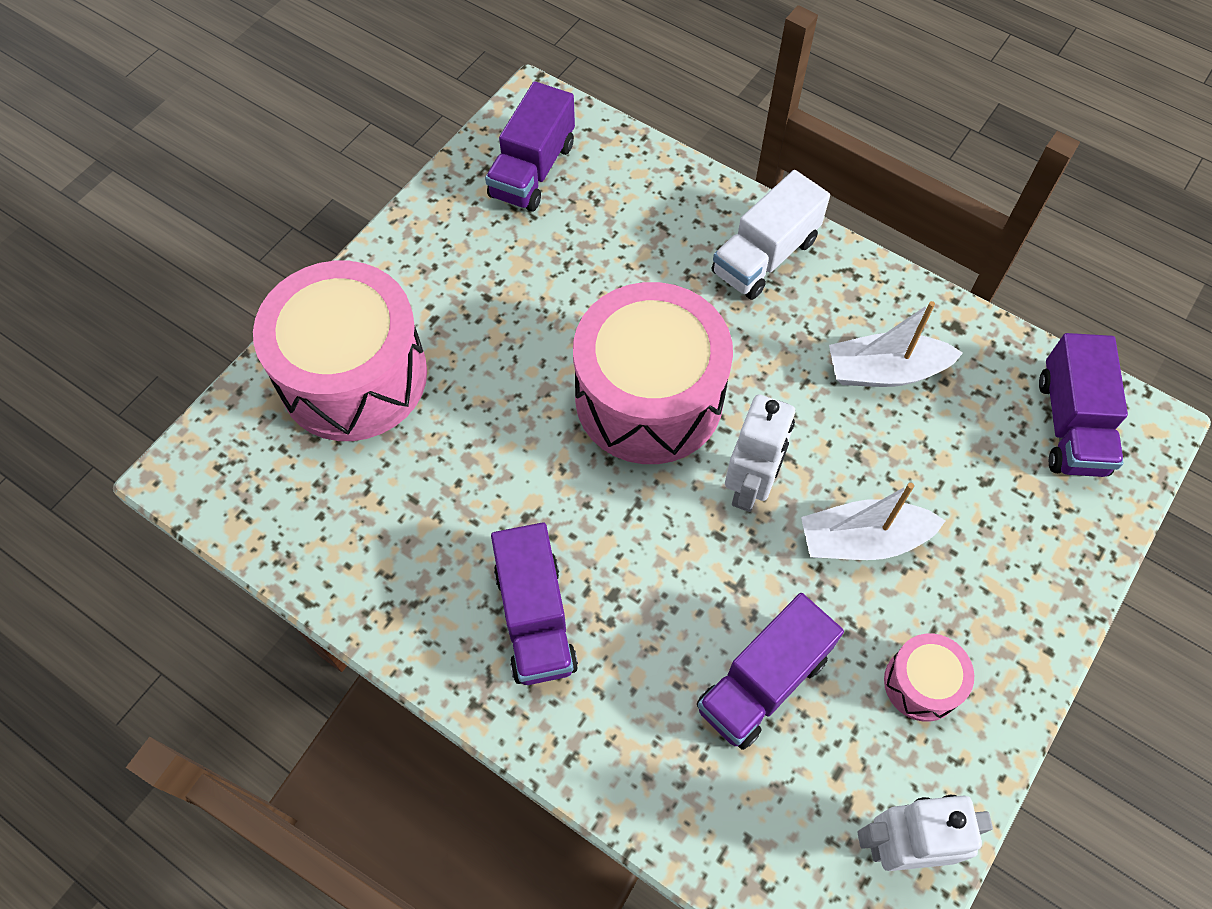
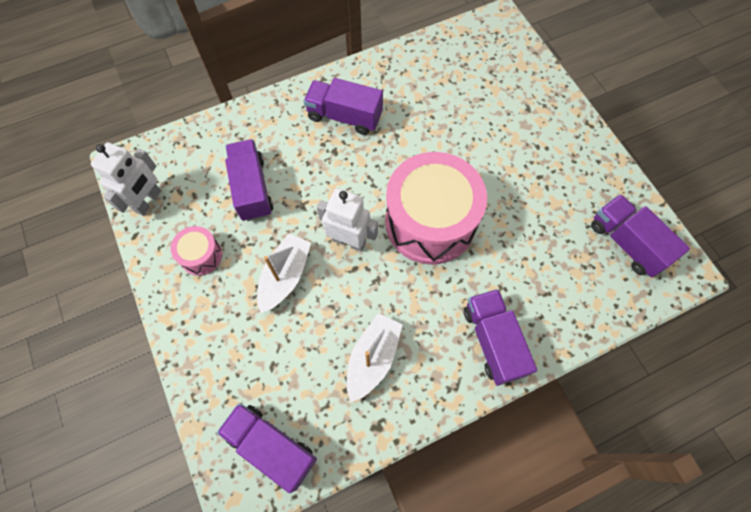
camera: 120 degrees right, 5 degrees up
(353, 376) = (519, 99): pink drum -> none
(750, 486) = (349, 241): white robot -> white robot turned 150 degrees clockwise
(765, 256) = (493, 341): white truck -> purple truck

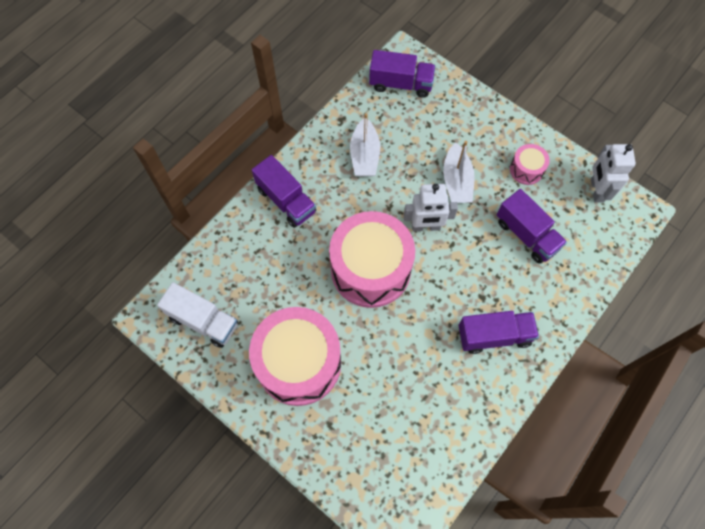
camera: 155 degrees right, 0 degrees up
(539, 166) = (299, 363): none -> pink drum
(626, 243) = (203, 321): purple truck -> white truck

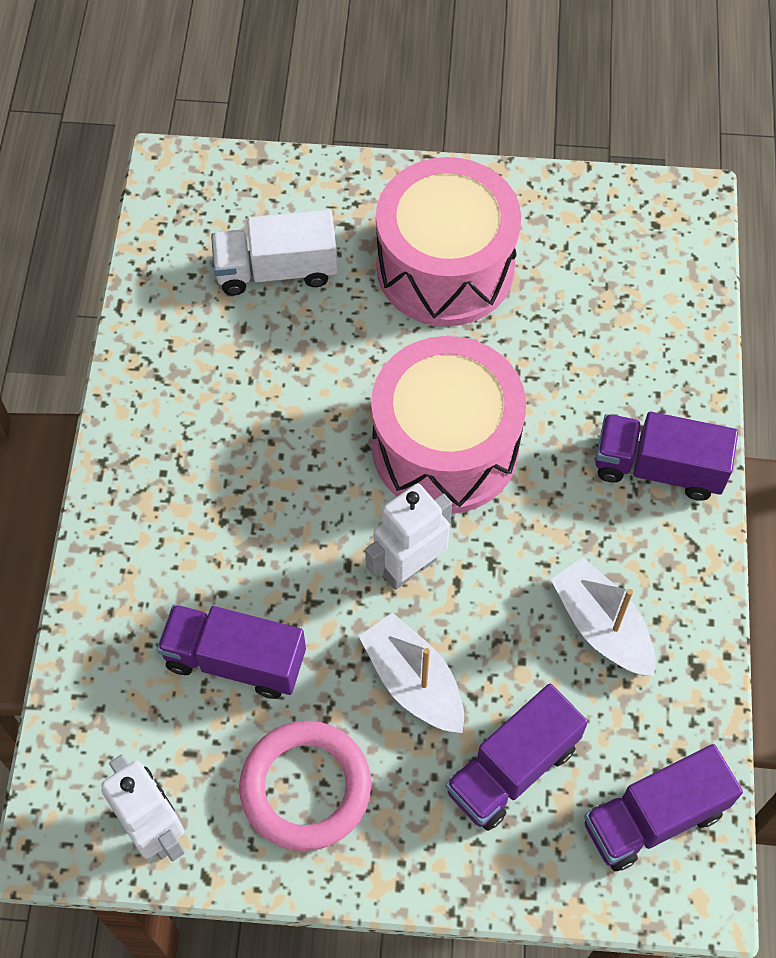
camera: 145 degrees right, 5 degrees down
(203, 321) = (616, 239): white truck -> white truck (276, 270)
(494, 336) = (194, 466): purple truck -> purple truck (512, 768)
(526, 169) = (306, 788): pink drum -> pink ring

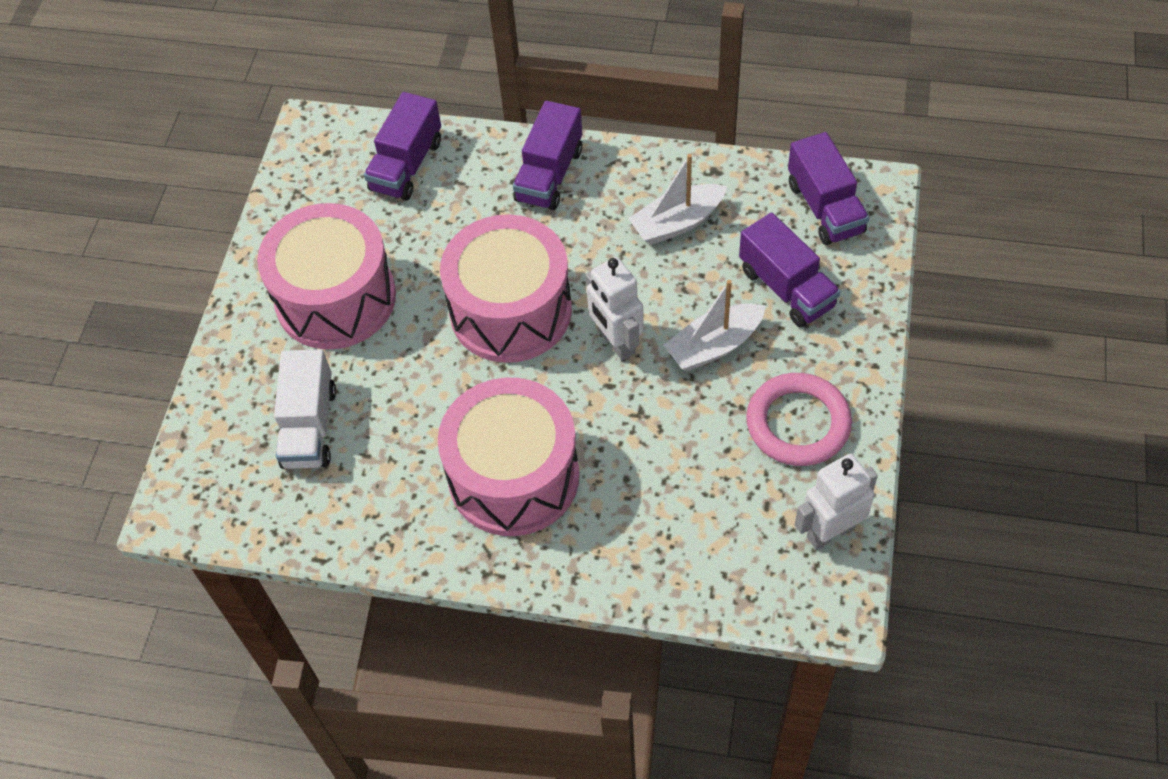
camera: 80 degrees left, 5 degrees down
(221, 475) = (514, 476): none -> pink drum
(235, 660) = (687, 470): purple truck -> purple truck (407, 165)

